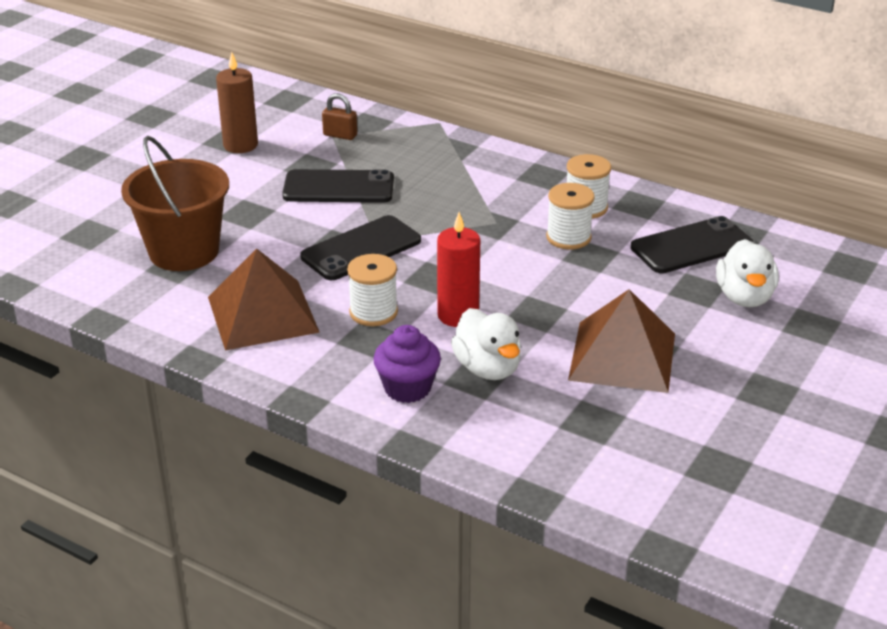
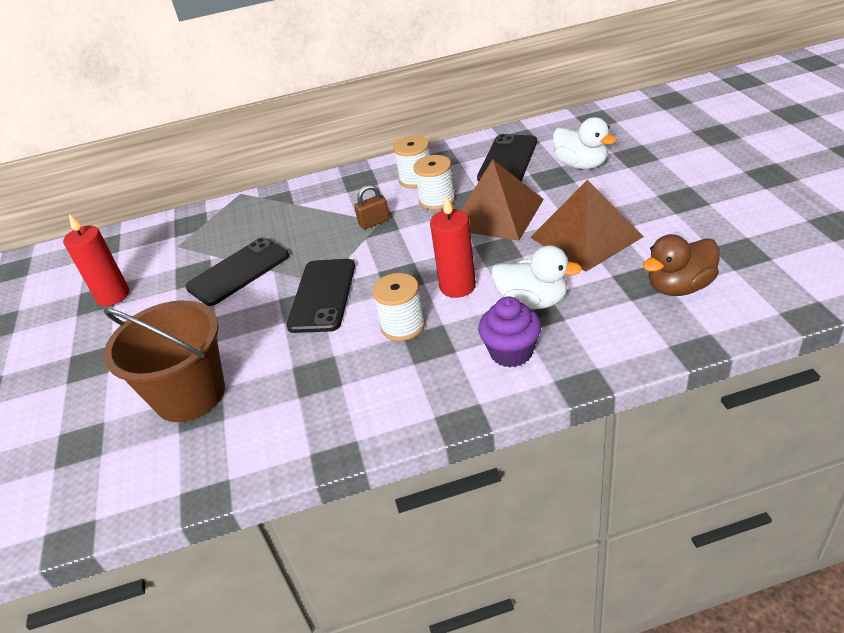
camera: 40 degrees left, 5 degrees up
(240, 145) = (113, 295): brown candle -> red candle
(263, 314) = (329, 387): brown pyramid -> brown pyramid (497, 214)
(340, 135) = (182, 242): brown padlock -> brown padlock (374, 222)
(612, 448) = (679, 287): none -> brown duck

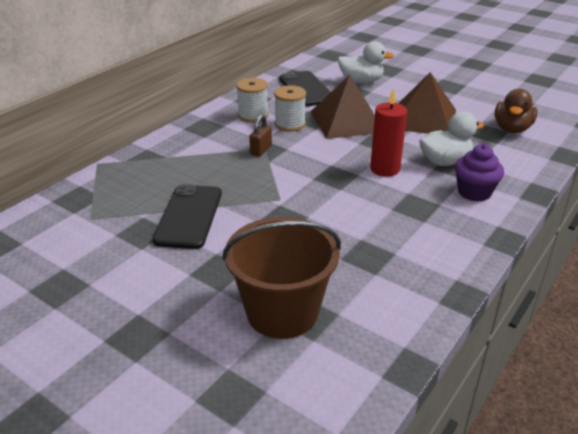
camera: 45 degrees left, 5 degrees down
(113, 295) = (76, 278): red candle -> none
(322, 295) = (292, 207): black phone -> none
(402, 326) = (383, 203): white spool -> none

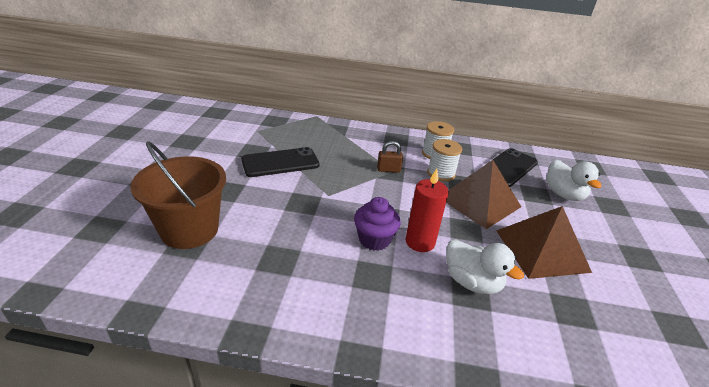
camera: 60 degrees right, 0 degrees up
(474, 192) = (432, 316): purple cupcake -> purple cupcake (374, 240)
(512, 129) = (606, 332): brown duck -> none

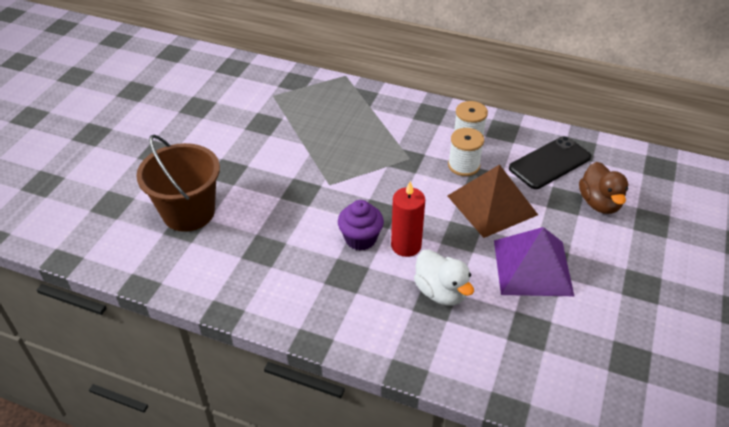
camera: 15 degrees right, 10 degrees up
(280, 163) = (289, 140): black phone -> none
(388, 170) = (405, 157): brown padlock -> none
(541, 250) = (532, 267): brown pyramid -> purple pyramid
(563, 194) = (599, 203): white duck -> brown duck

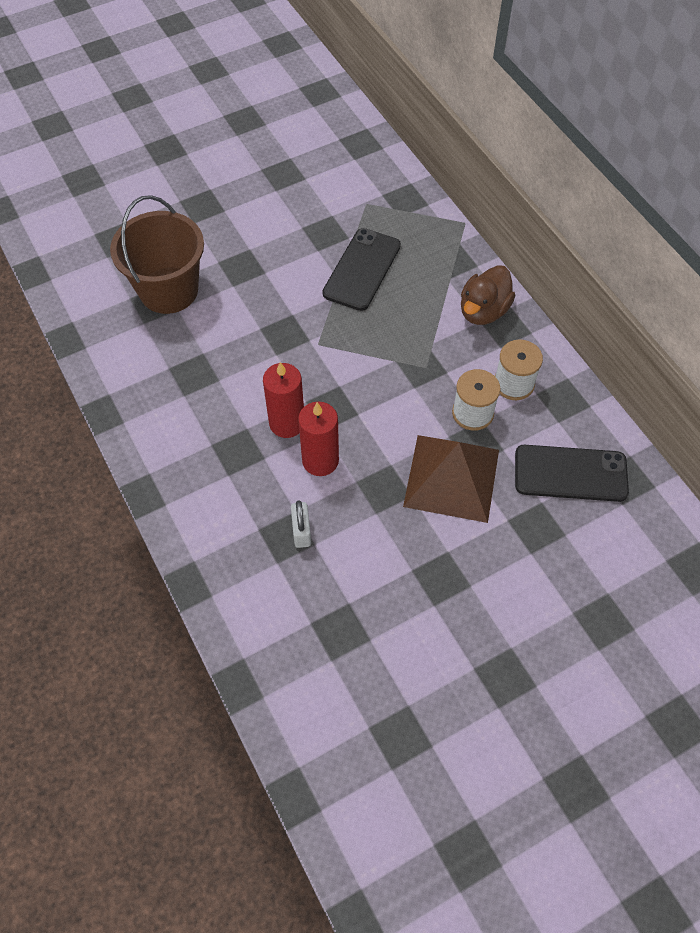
camera: 40 degrees right, 15 degrees up
(311, 130) = (362, 269): none -> black phone
(360, 239) = (287, 423): purple cupcake -> red candle
(441, 292) = (301, 531): white duck -> white padlock
(532, 267) = (415, 573): purple pyramid -> none
(599, 203) = (570, 558): brown duck -> brown duck (483, 311)

